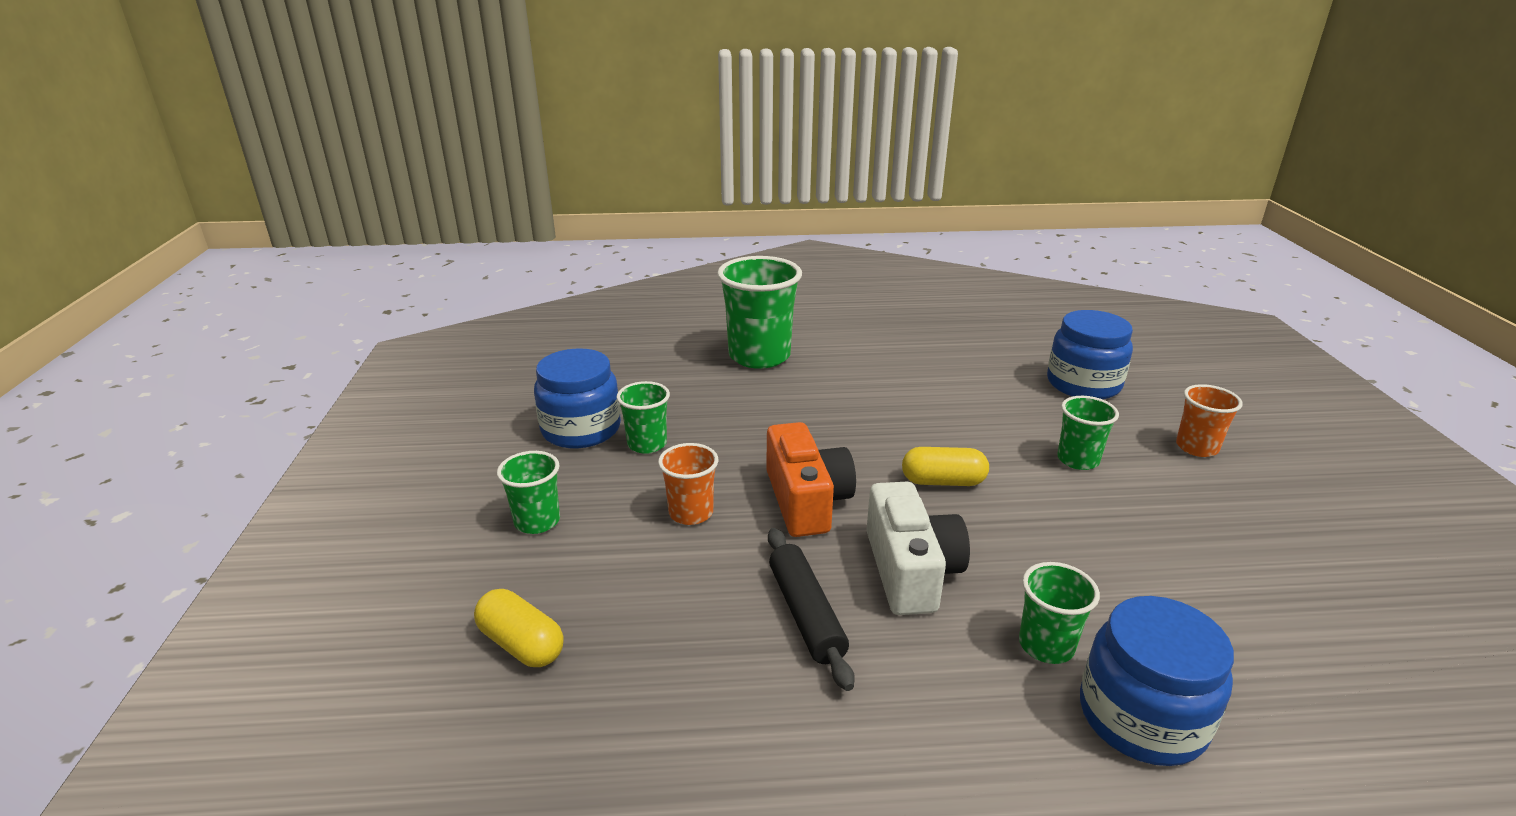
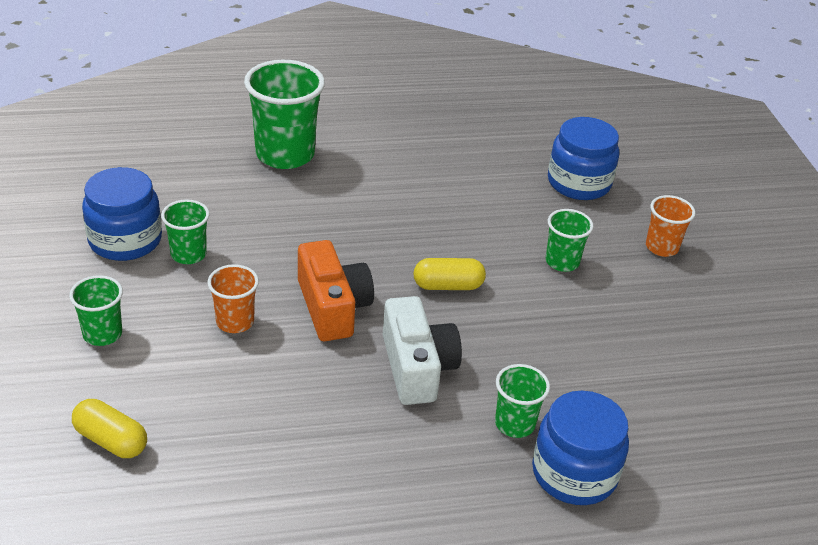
camera: 10 degrees left, 10 degrees up
(806, 614) = (334, 407): black rolling pin -> none

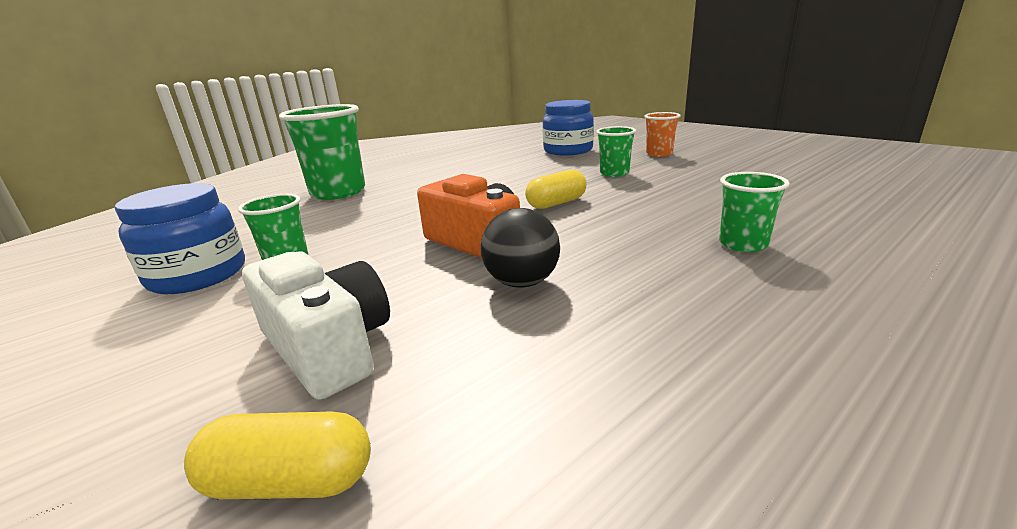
camera: 25 degrees left, 15 degrees down
(102, 334) = (203, 357): green cup -> none
(235, 322) = (385, 284): orange cup -> none
(319, 372) = (522, 282): none -> black ball
(417, 367) = (606, 246): white camera -> white camera (328, 347)
(574, 473) = (845, 250): blue jar -> none

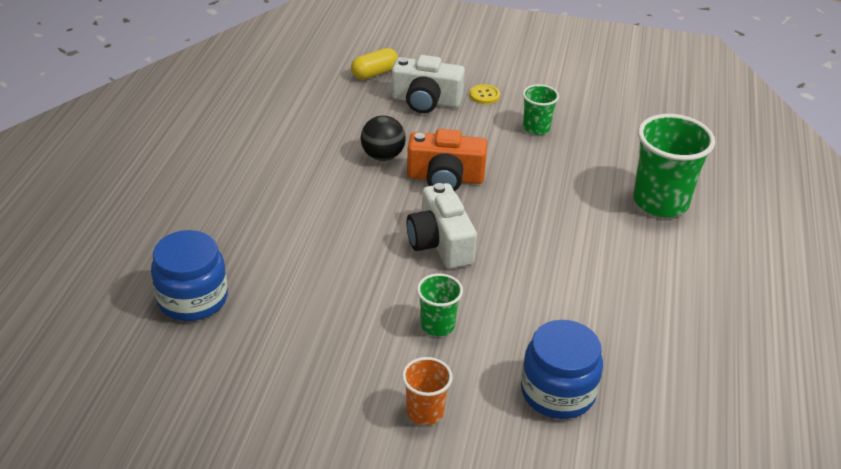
camera: 140 degrees right, 15 degrees up
(198, 275) = (564, 105): blue jar -> blue jar (192, 299)
(236, 323) = (484, 95): none -> yellow button
(556, 203) = (440, 243): yellow capsule -> white camera
(743, 244) = (277, 227): green cup -> none

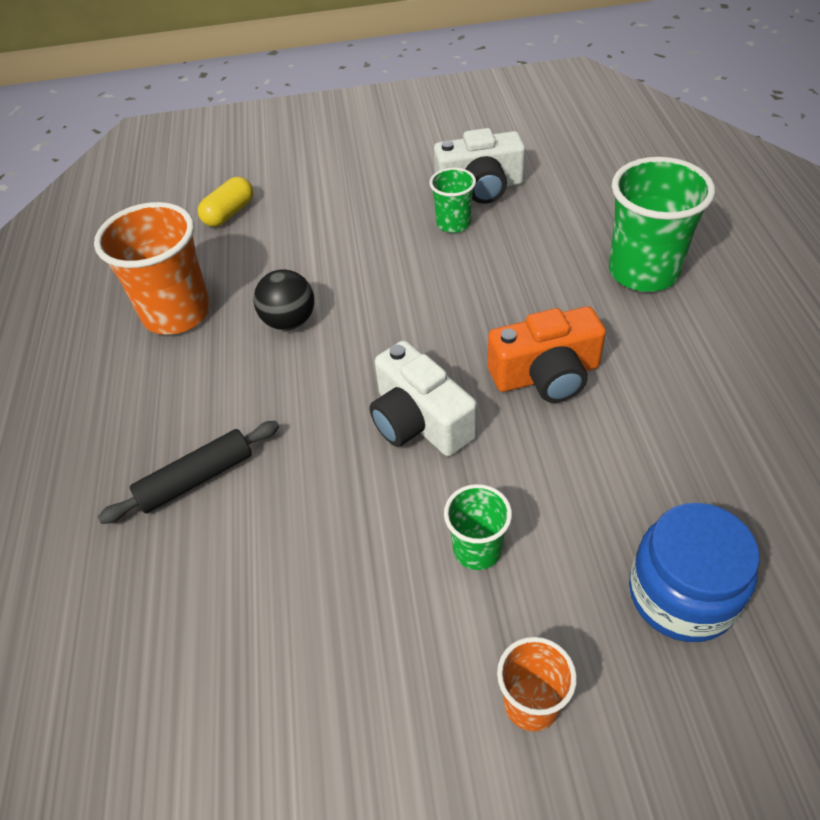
camera: 15 degrees left, 10 degrees up
(192, 299) = (121, 641): blue jar -> none
(276, 229) = (196, 479): none -> black rolling pin
(307, 128) = (177, 313): none -> orange cup
(425, 101) = (307, 230): white camera -> white camera (480, 187)
(445, 178) = (380, 325): orange camera -> orange camera (546, 375)
(484, 95) = (373, 201): yellow button -> none

